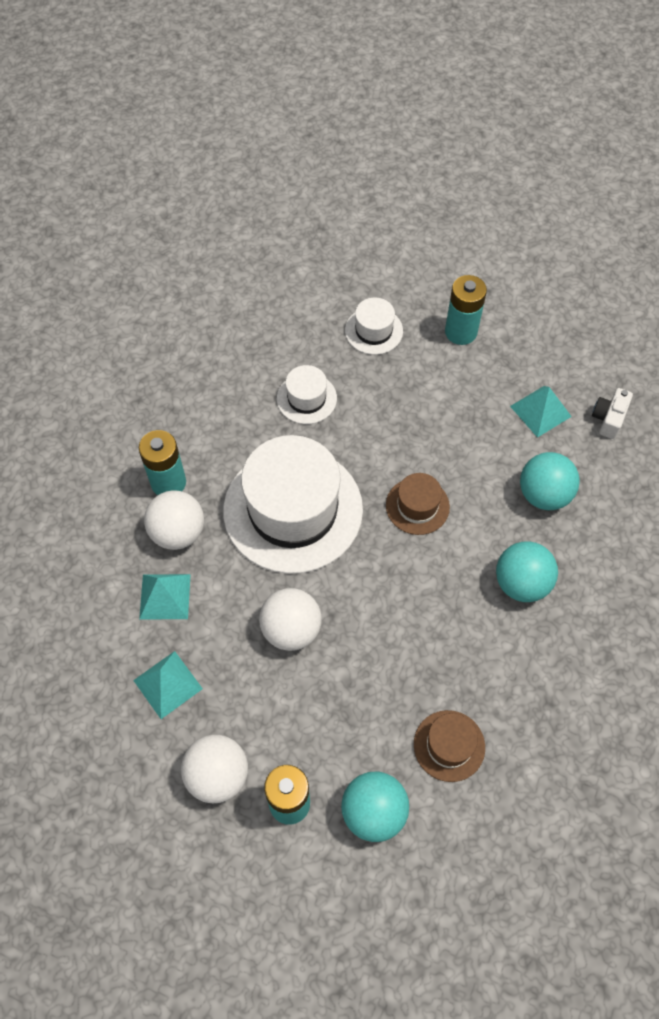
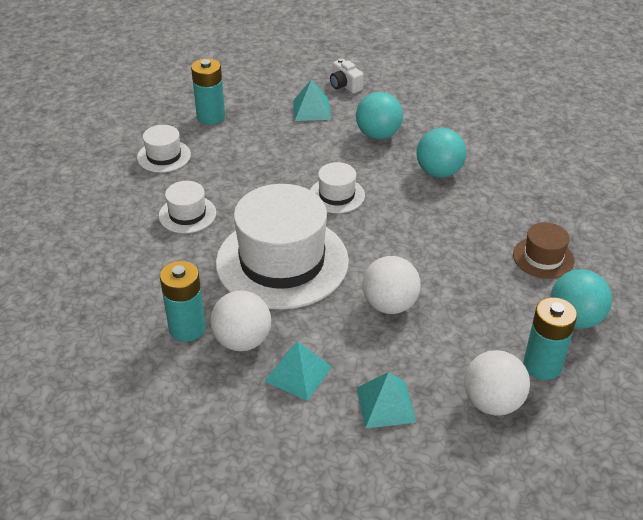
camera: 60 degrees left, 20 degrees down
(417, 506) = (336, 195): brown hat -> white hat

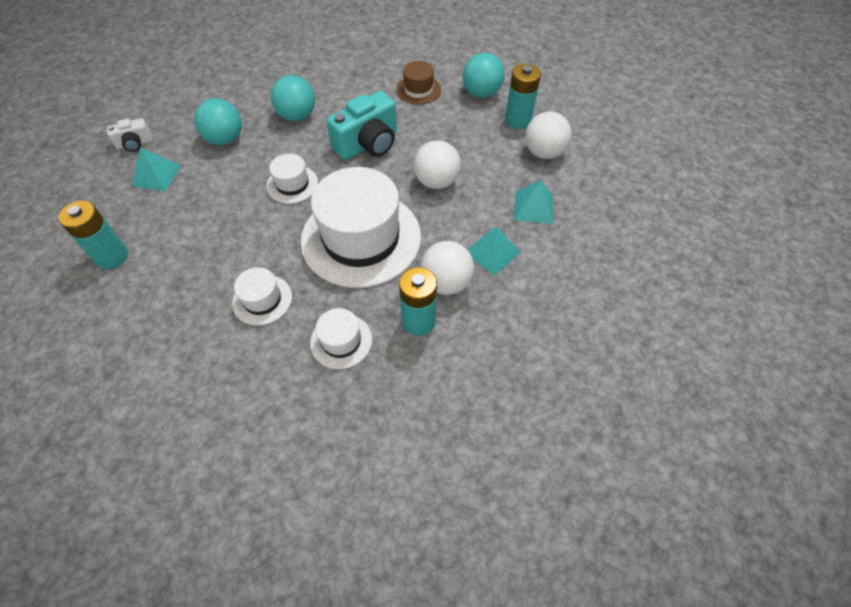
camera: 75 degrees left, 15 degrees up
(164, 156) = (155, 308): white hat -> white hat (341, 341)
(423, 235) = (368, 144): none -> turquoise camera

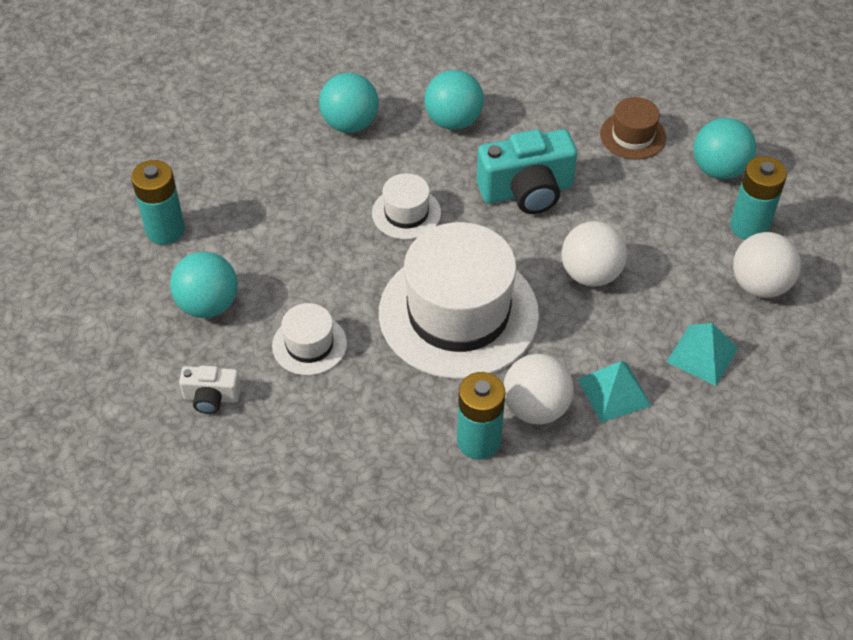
camera: 25 degrees right, 5 degrees down
(135, 144) = (241, 94): white camera -> white camera (211, 397)
(156, 175) = (250, 144): turquoise pyramid -> none
(170, 299) = (208, 305): none -> turquoise ball
(341, 341) = (377, 428): white hat -> none

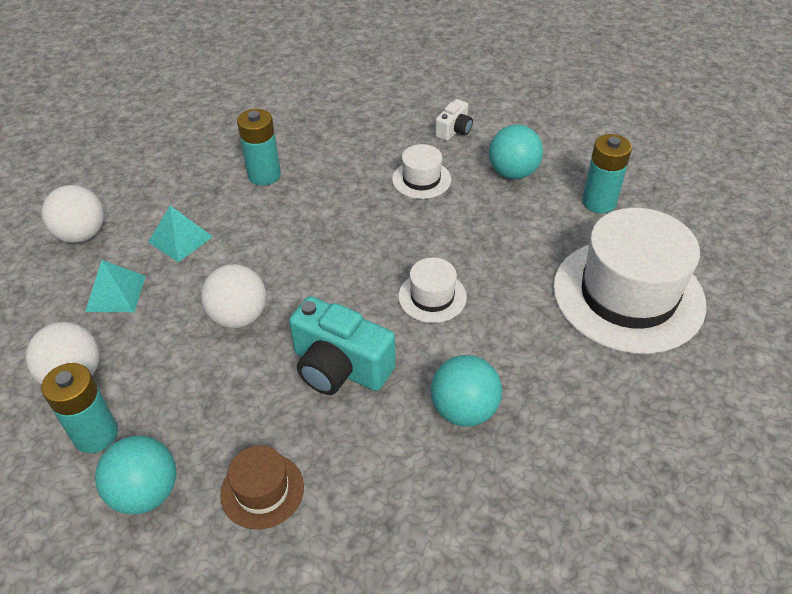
camera: 150 degrees right, 5 degrees down
(211, 397) = (454, 130): white camera -> white camera turned 150 degrees clockwise
(350, 124) = (557, 356): turquoise ball -> none
(458, 313) = (331, 241): white hat -> white hat (628, 295)
(527, 191) = (340, 367): turquoise camera -> turquoise camera turned 105 degrees counterclockwise
(535, 408) = (235, 207): white ball -> white ball (82, 235)

